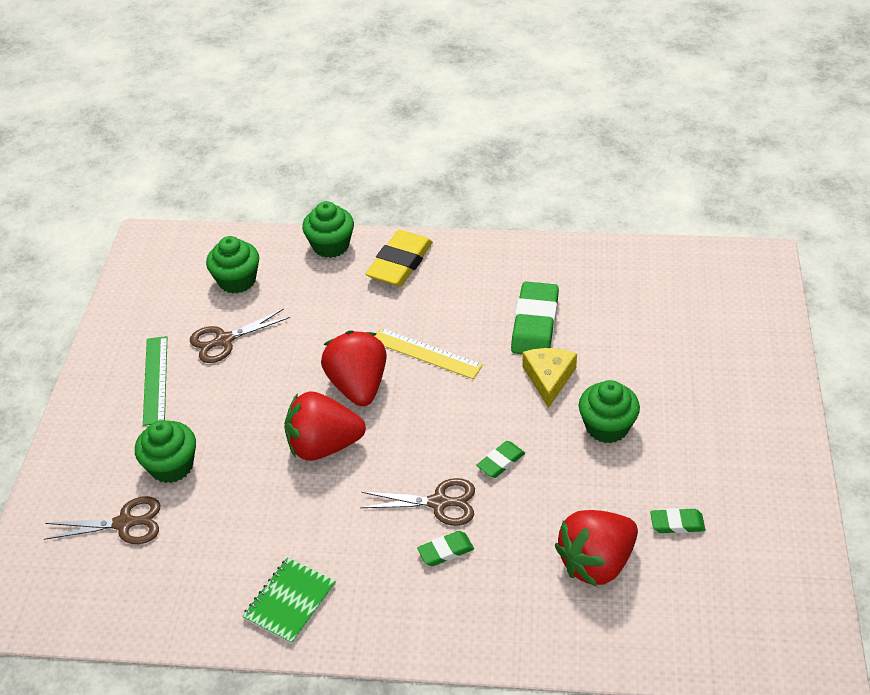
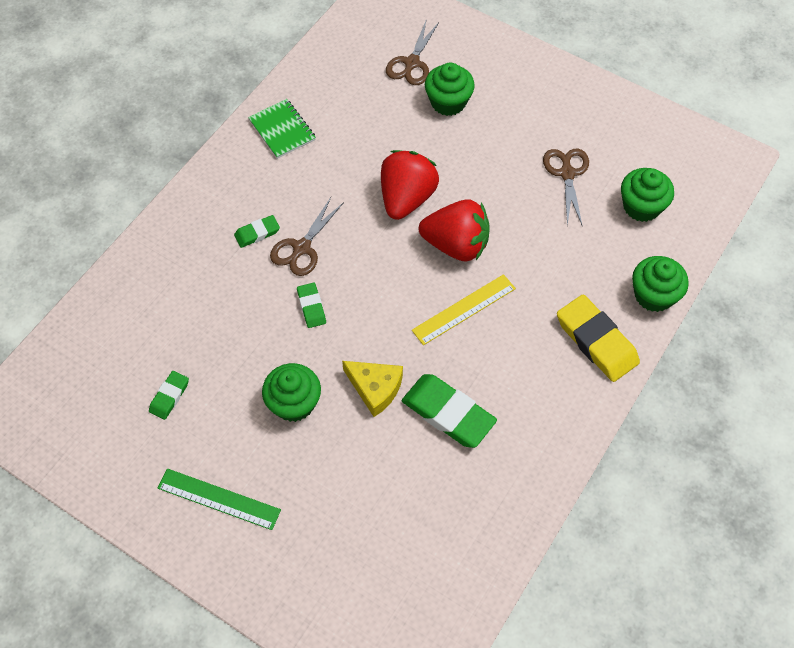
camera: 115 degrees right, 15 degrees up
(155, 380) = (547, 117): green ruler -> green ruler (219, 499)
(445, 551) = (257, 233): green eraser -> green eraser turned 60 degrees clockwise
(596, 562) = (178, 321): red strawberry -> none

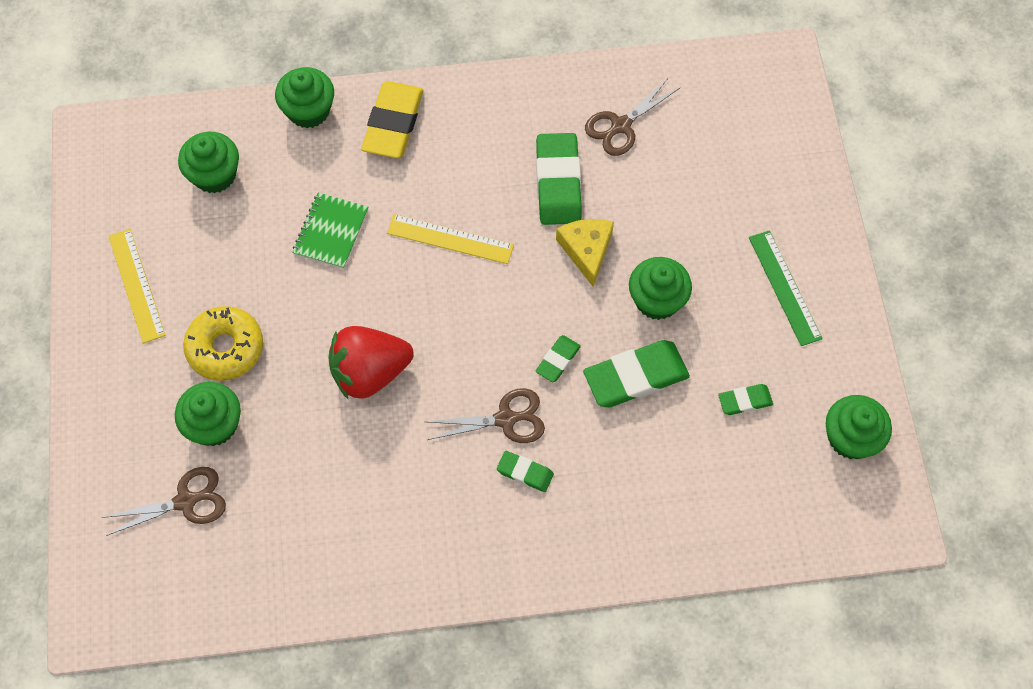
camera: 130 degrees left, 5 degrees up
(77, 441) = (850, 437): none -> green cupcake
(253, 344) = (635, 377): none -> green eraser
(282, 130) = (383, 557): green notebook -> green notebook (331, 232)
(456, 245) = (387, 292): red strawberry -> none
(496, 136) = (225, 348): none -> yellow donut
(567, 173) = (224, 257): brown scissors -> brown scissors (621, 126)
(586, 118) = (136, 285): none -> yellow ruler

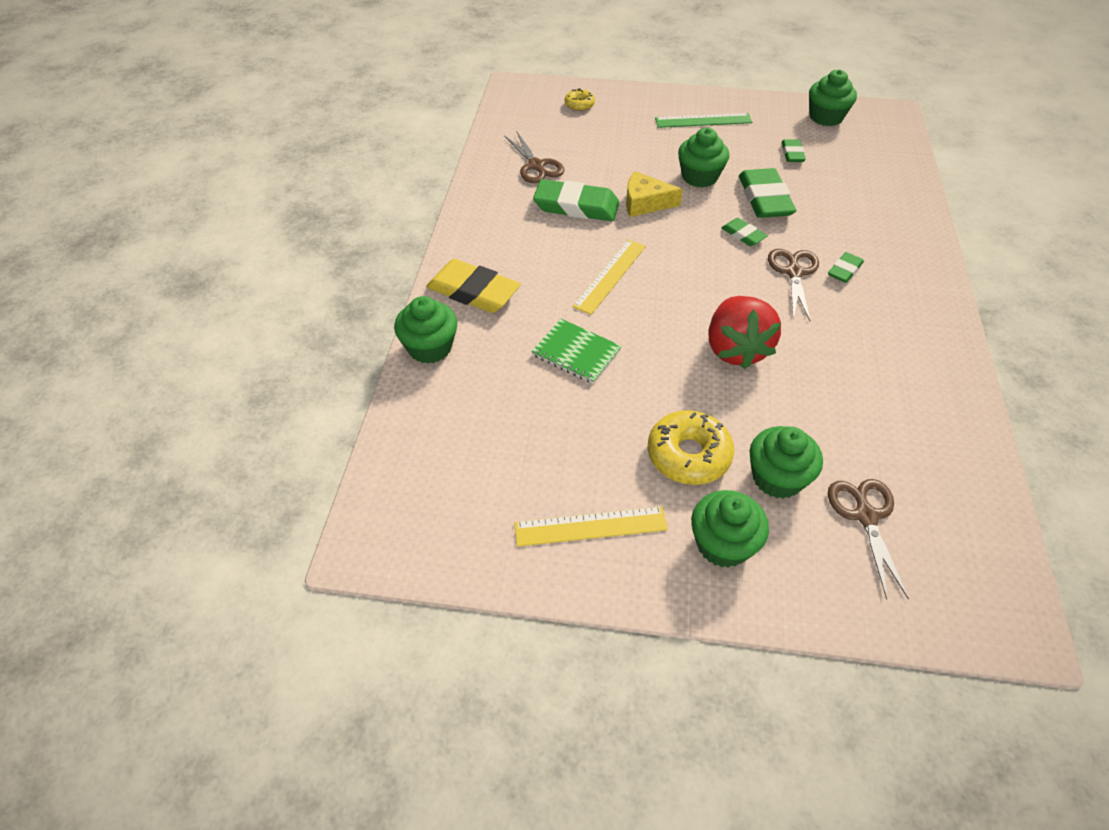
camera: 75 degrees left, 15 degrees down
(215, 175) = (474, 434): green cupcake -> green cupcake (723, 544)
(768, 141) = (579, 105): none -> yellow donut

